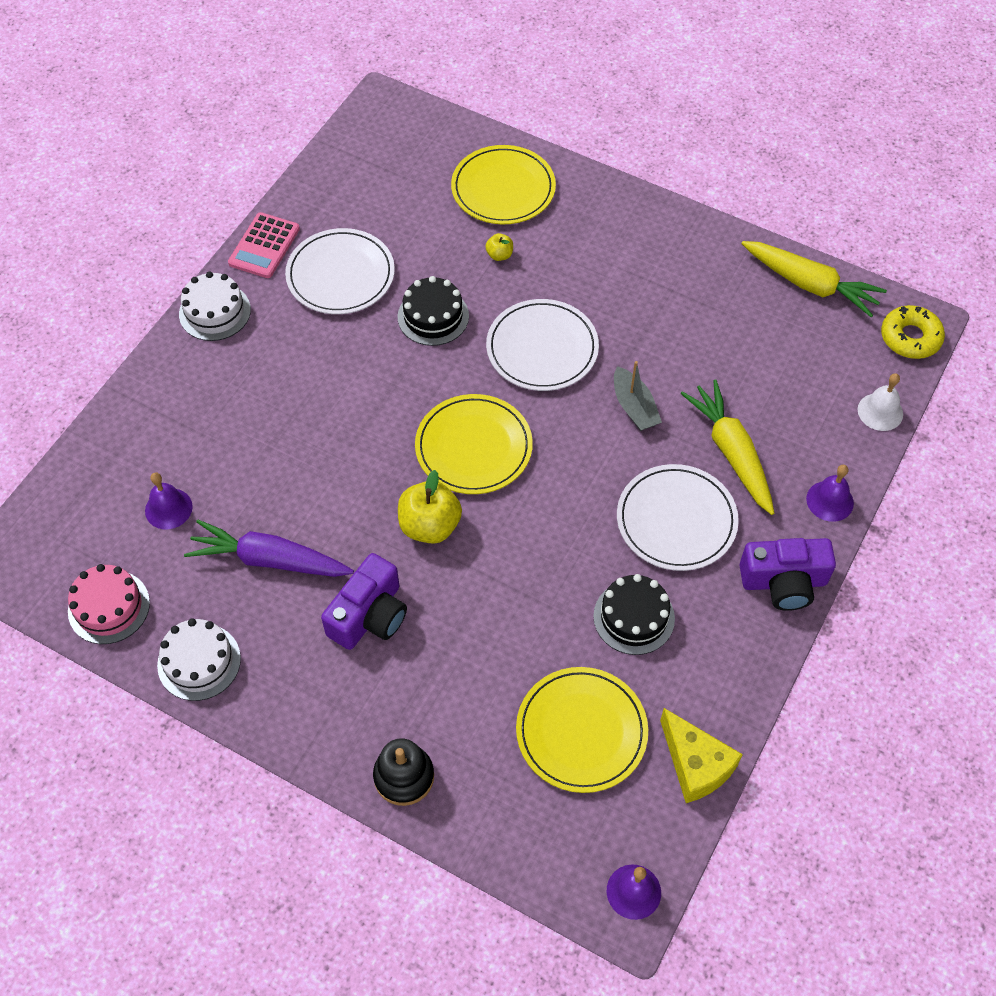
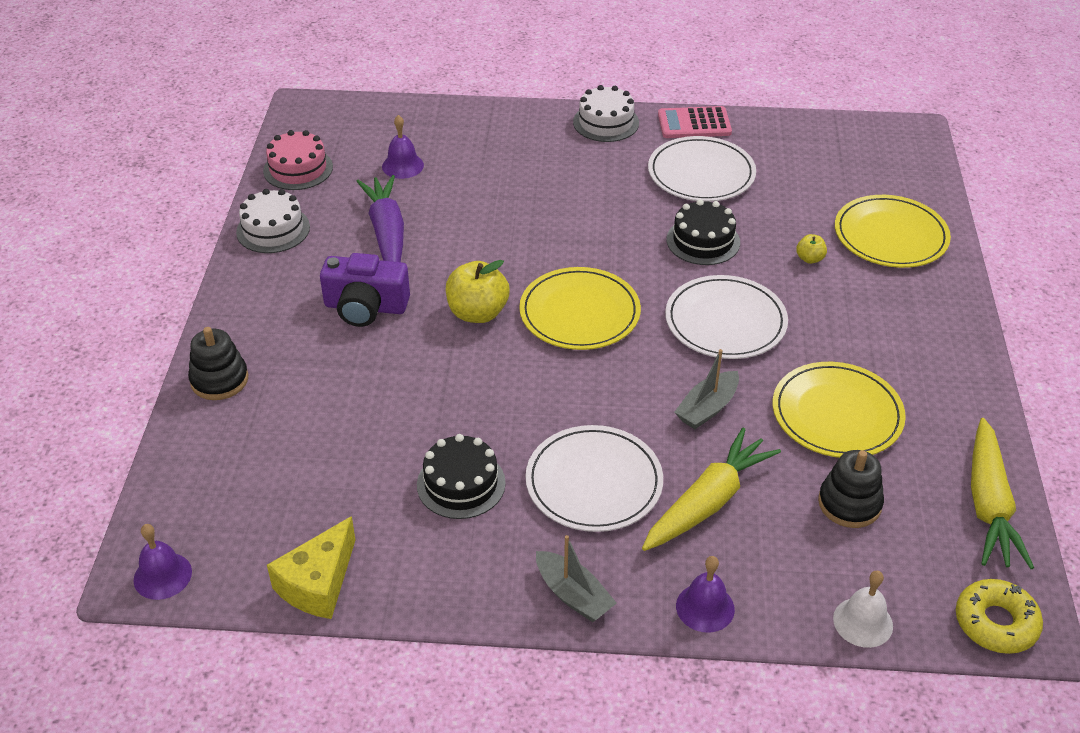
camera: 65 degrees right, 15 degrees down
(581, 731) = (316, 484): yellow plate -> yellow plate (837, 414)
(773, 365) = (849, 504): none -> black stacking toy
(783, 582) = (573, 595): purple camera -> grey boat

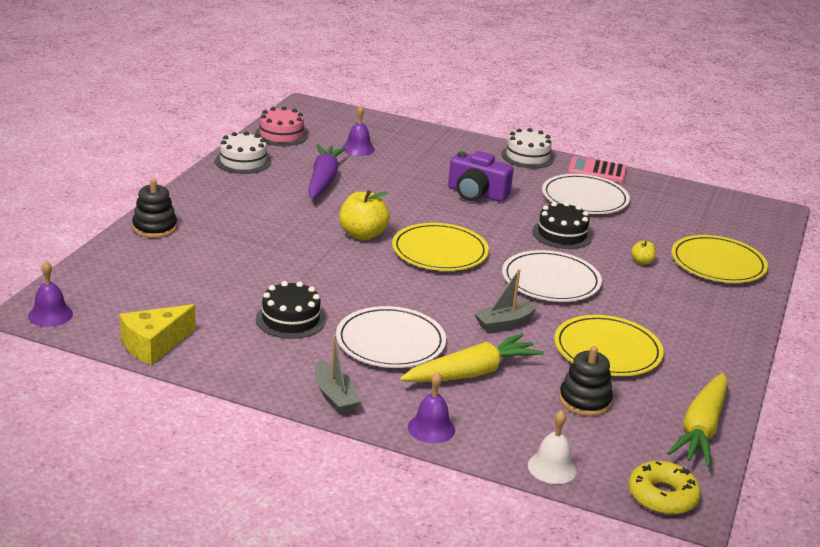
camera: 15 degrees right, 15 degrees down
(365, 307) = (282, 214): purple camera -> purple camera (476, 194)

